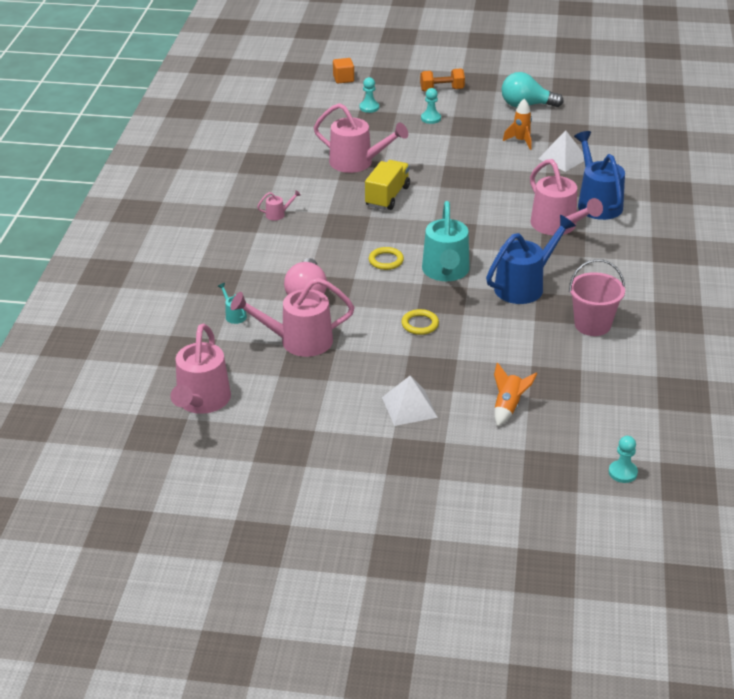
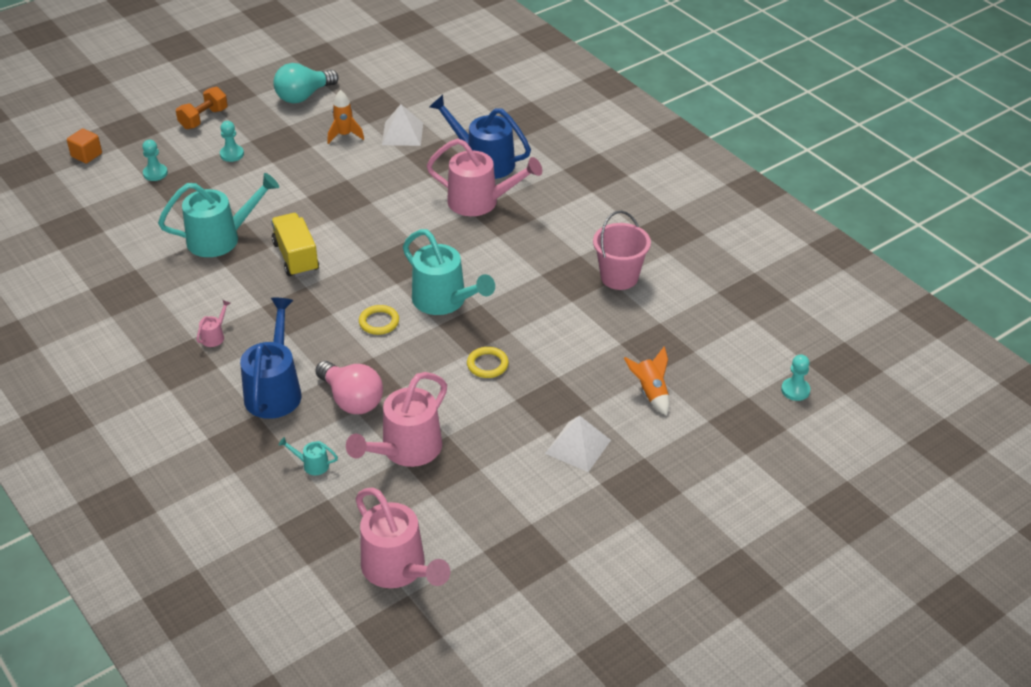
camera: 45 degrees left, 5 degrees up
(357, 163) = (221, 238): pink watering can -> turquoise watering can
(525, 285) = (524, 274): blue watering can -> blue watering can (275, 389)

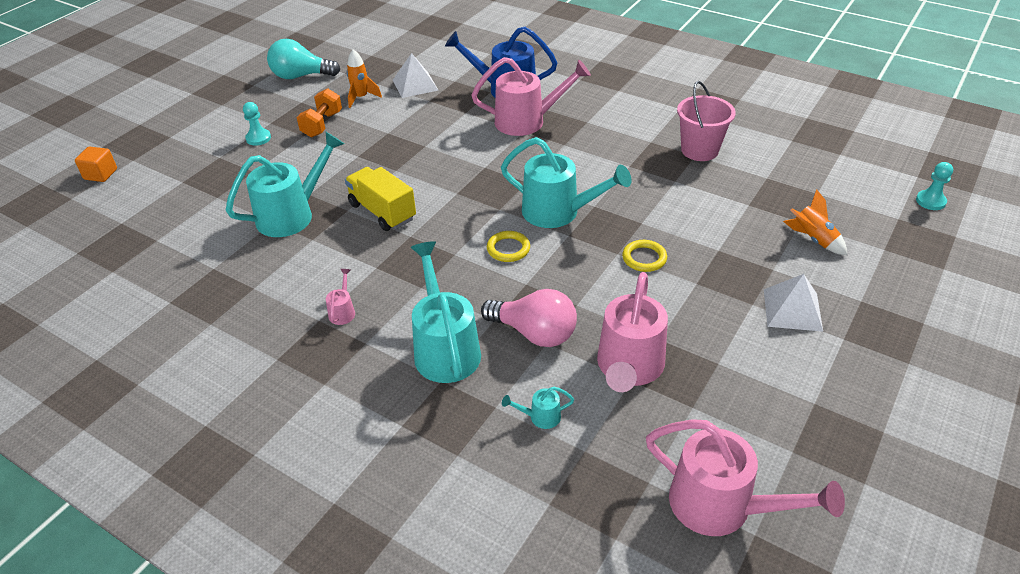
camera: 20 degrees left, 0 degrees up
(155, 173) = (186, 173): turquoise pawn -> none
(203, 119) = (211, 115): orange dumbbell -> orange dumbbell (322, 124)
(275, 389) = (445, 347): blue watering can -> turquoise watering can
(303, 96) = (301, 76): turquoise light bulb -> turquoise light bulb turned 60 degrees clockwise

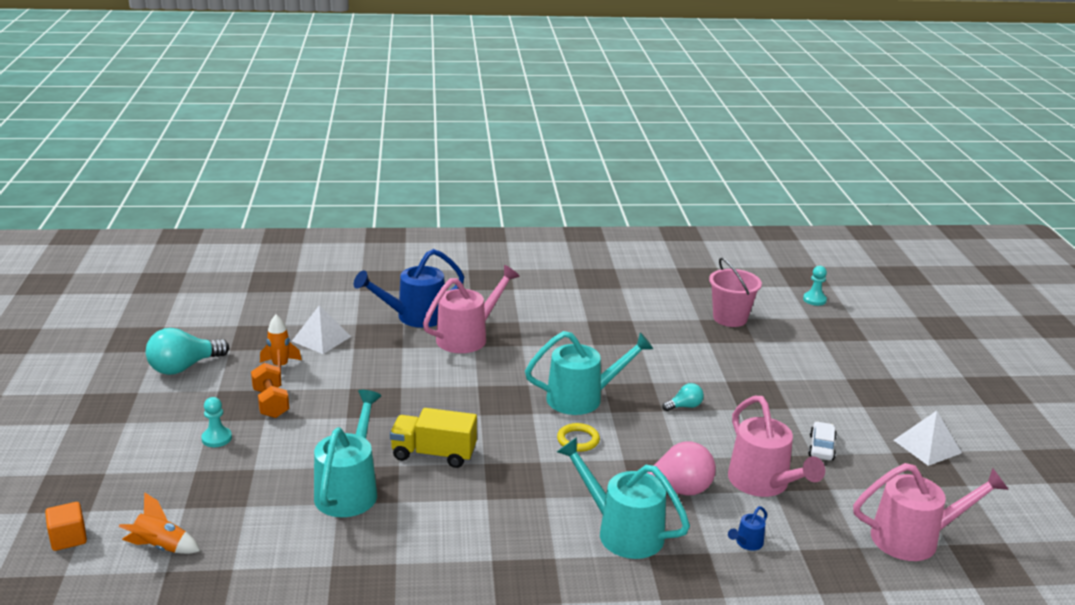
camera: 40 degrees left, 15 degrees down
(343, 311) = (504, 544): pink watering can -> none
(540, 417) = (746, 543): turquoise watering can -> blue watering can
(644, 258) = (684, 406): yellow ring -> turquoise light bulb
(699, 150) = (630, 315): pink bucket -> pink bucket (730, 318)
(737, 360) = (821, 447): none -> white car
(792, 309) = (815, 401): white pyramid -> white pyramid (927, 446)
(813, 239) = (775, 350): orange rocket -> orange rocket (160, 547)

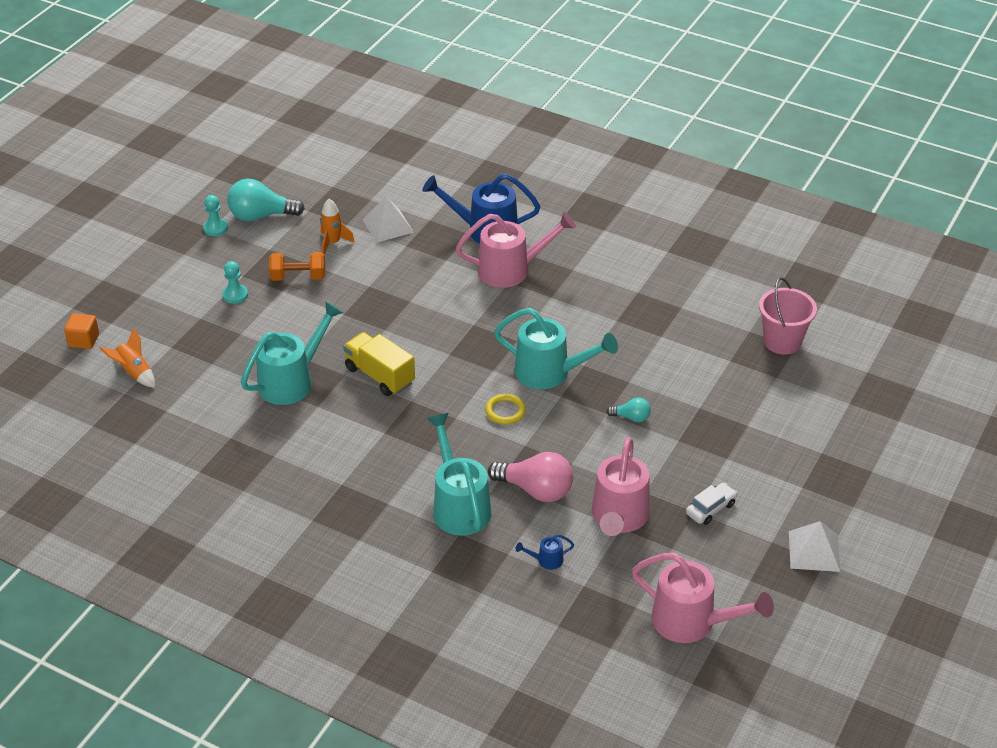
camera: 35 degrees right, 15 degrees up
(271, 403) = (298, 277): orange dumbbell -> orange dumbbell turned 75 degrees clockwise
(814, 300) = (899, 353): turquoise pawn -> turquoise pawn (215, 228)

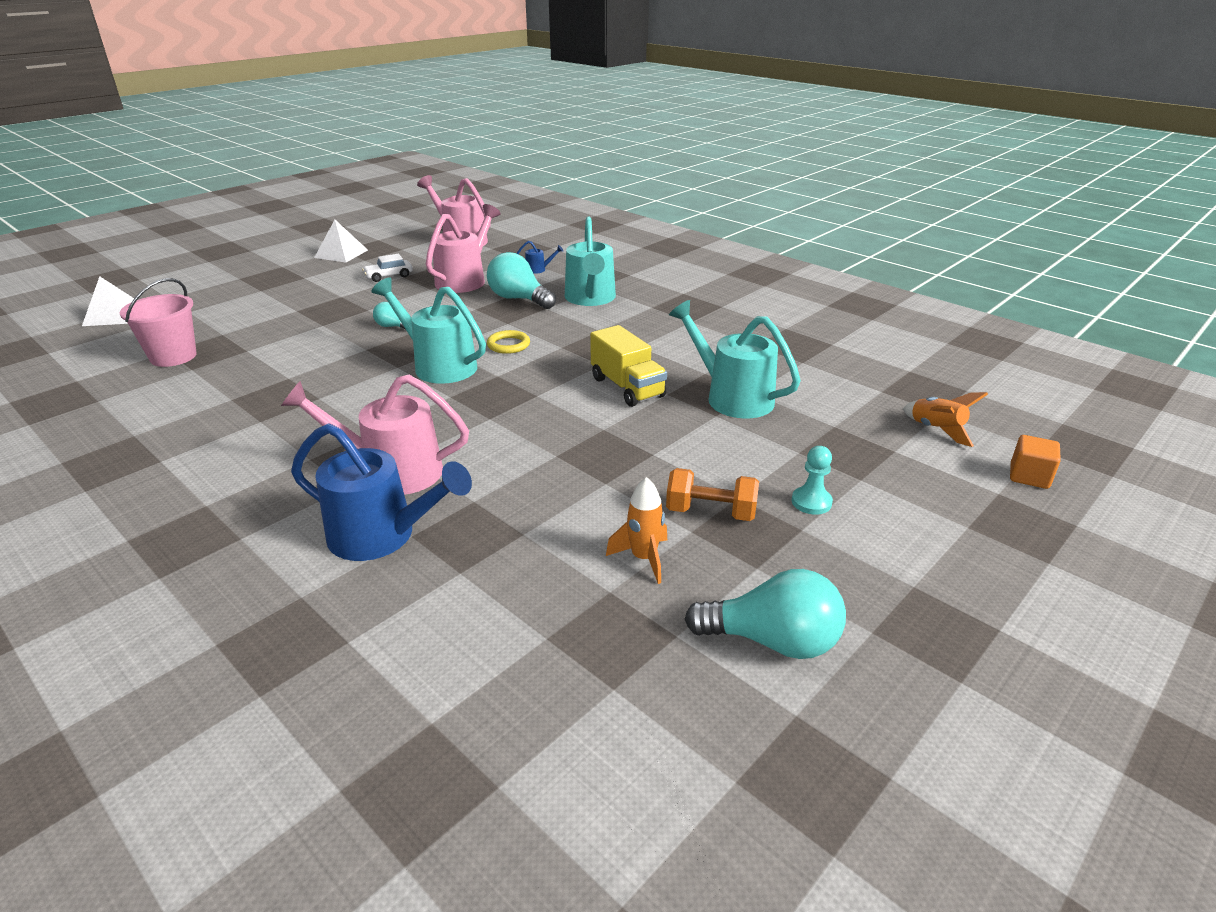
camera: 165 degrees left, 10 degrees down
(215, 228) = (863, 629): turquoise pawn -> none
(292, 380) = (731, 397): turquoise watering can -> turquoise watering can turned 75 degrees clockwise
(388, 225) = (537, 574): white pyramid -> white pyramid (114, 315)
(536, 490) = (519, 299): pink light bulb -> turquoise light bulb

